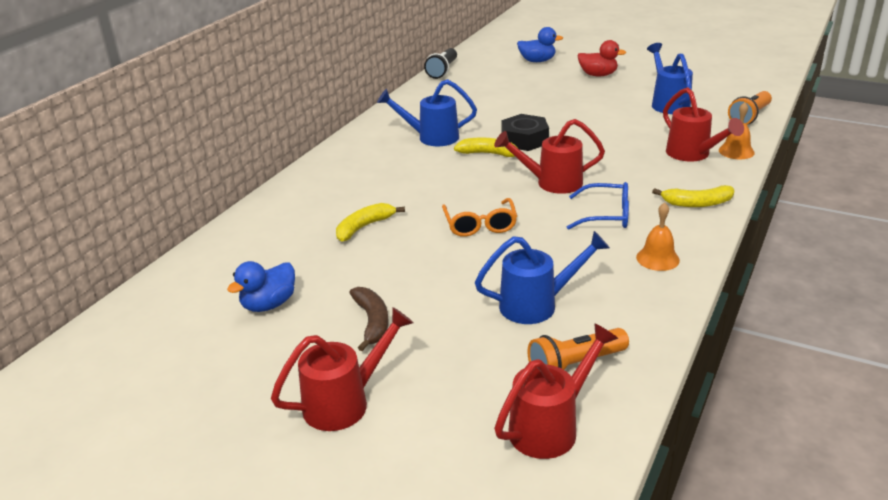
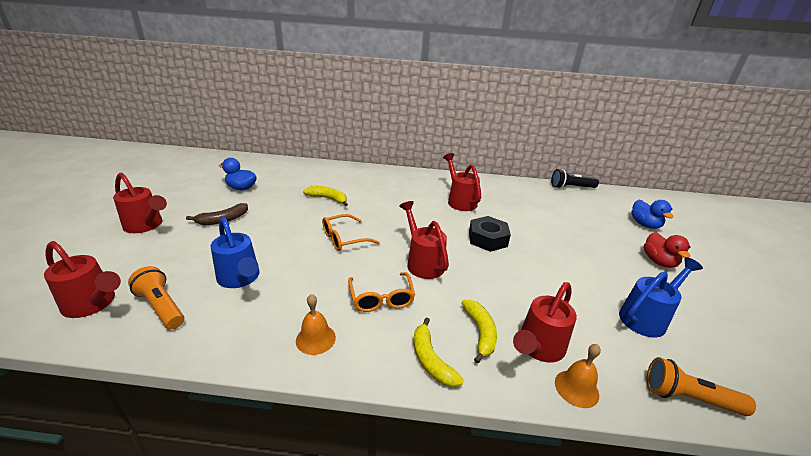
camera: 65 degrees right, 0 degrees up
(432, 137) = (460, 201): blue watering can -> red watering can
(489, 154) = (452, 227): yellow banana -> yellow banana (480, 332)
(606, 215) = (381, 298): blue glasses -> orange glasses

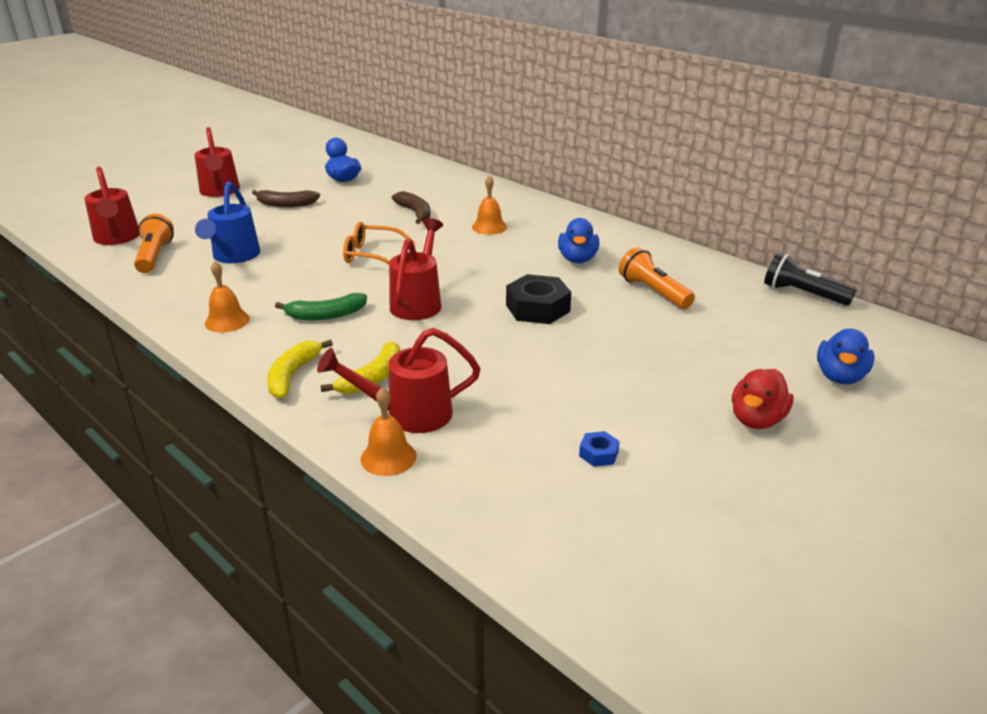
camera: 40 degrees right, 0 degrees up
(328, 199) = (415, 213): yellow banana -> brown banana
(381, 298) = (326, 315): orange glasses -> green banana
(386, 195) = (489, 227): none -> orange bell
(460, 201) = (577, 259): red watering can -> blue duck
(646, 317) = (598, 454): blue watering can -> blue nut
(688, 398) = (496, 526): orange flashlight -> orange flashlight (653, 292)

